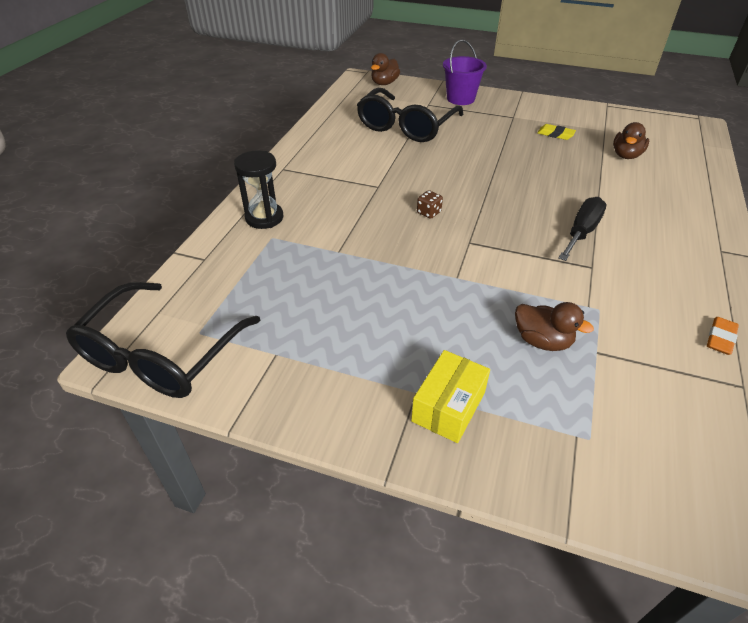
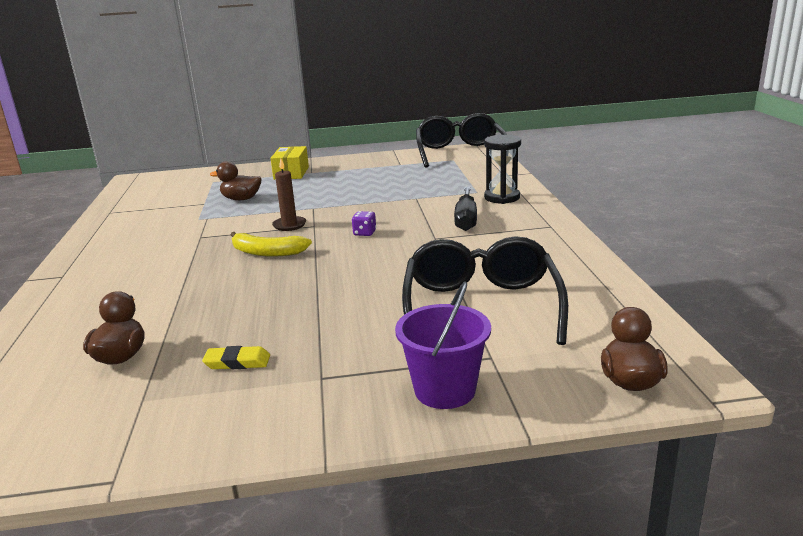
camera: 155 degrees right, 20 degrees down
(429, 213) = (364, 233): brown dice -> purple dice
(493, 252) = (289, 225): none -> brown candle
(525, 217) = (267, 252): none -> yellow banana
(582, 232) = (206, 256): black screwdriver -> black screwdriver (466, 219)
(720, 338) = (109, 226): orange eraser -> none

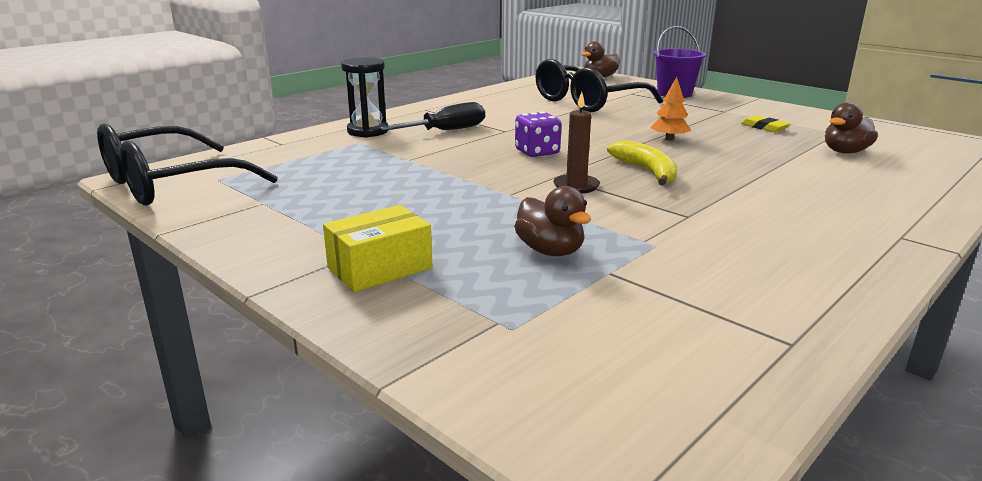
camera: 130 degrees left, 0 degrees up
(303, 291) = (669, 139): none -> orange tree
(364, 233) = (537, 152): purple dice -> purple dice, size x1.58

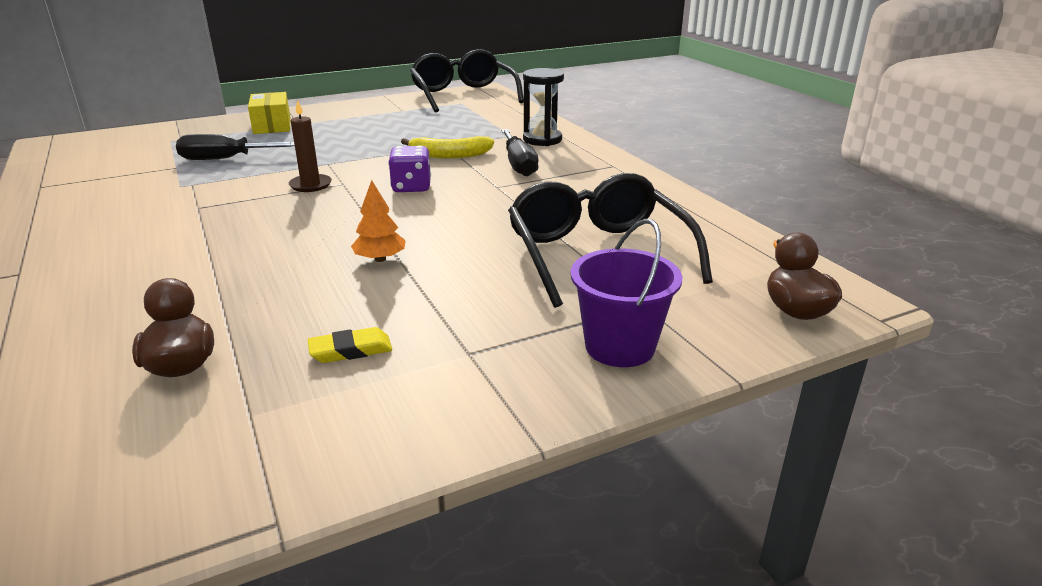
camera: 110 degrees right, 5 degrees up
(550, 251) = (225, 159): brown duck -> black screwdriver
(647, 171) = (302, 218): yellow banana -> yellow banana (449, 155)

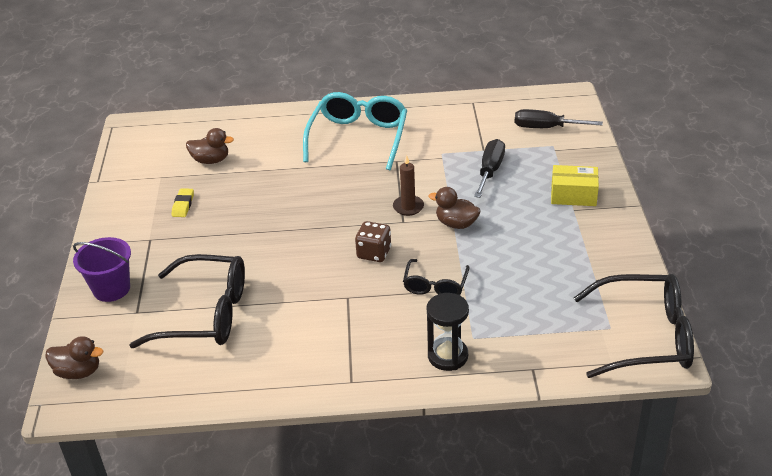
camera: 115 degrees right, 10 degrees up
(123, 242) = (358, 138): none -> turquoise glasses
(338, 160) = (456, 224): none -> brown duck
(380, 259) = (268, 224): orange tree -> none
(411, 187) = (374, 253): purple dice -> brown dice
(449, 155) = (435, 285): yellow banana -> black glasses
(519, 165) = (388, 321): black screwdriver -> black screwdriver (546, 128)

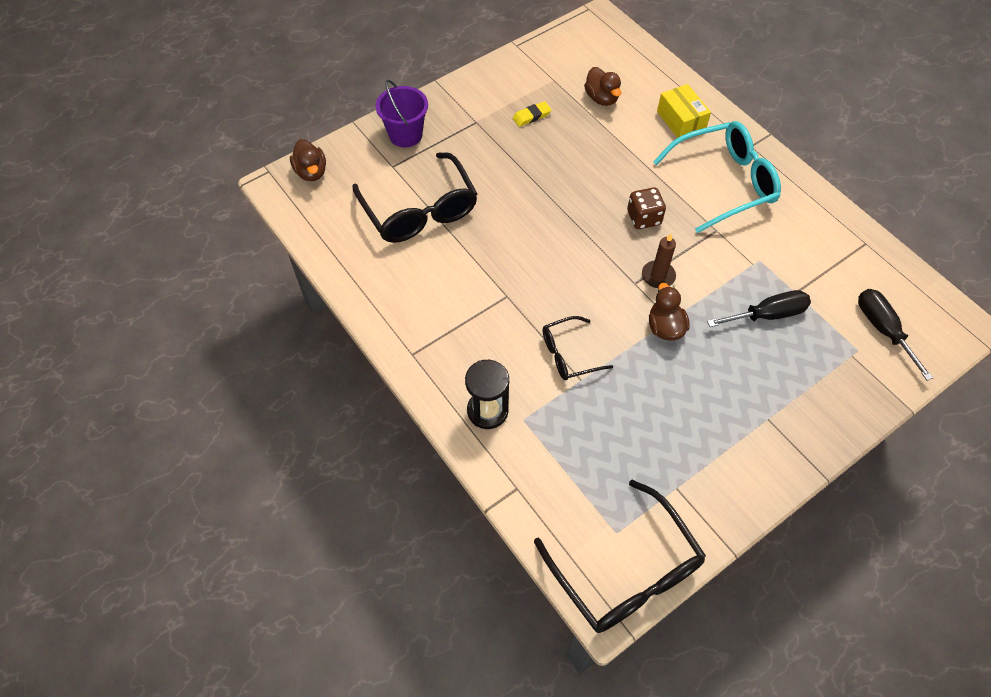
camera: 55 degrees right, 20 degrees up
(374, 253) = (575, 284): brown dice -> brown dice (643, 218)
(573, 195) = (791, 408): yellow box -> yellow box (681, 120)

